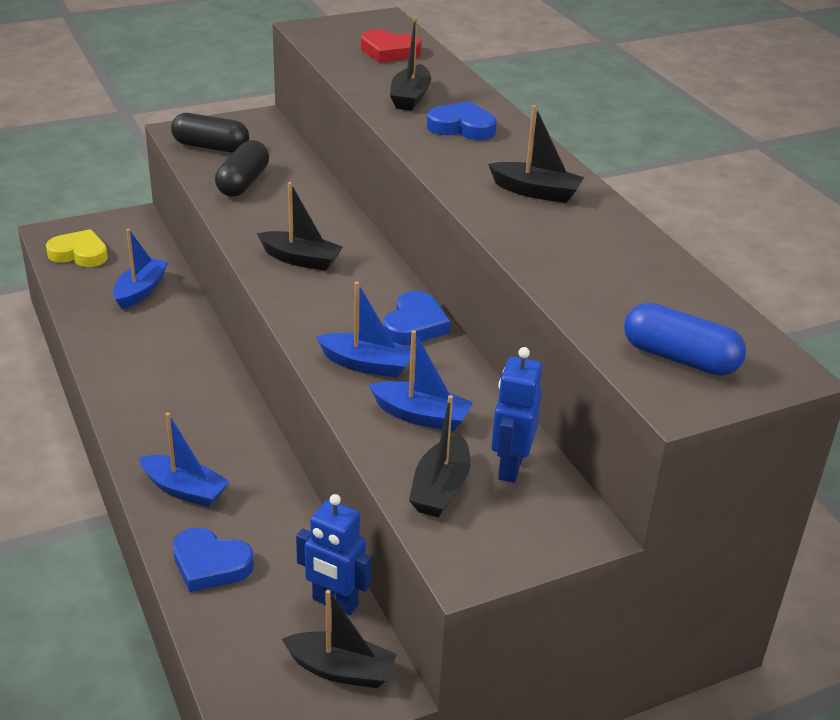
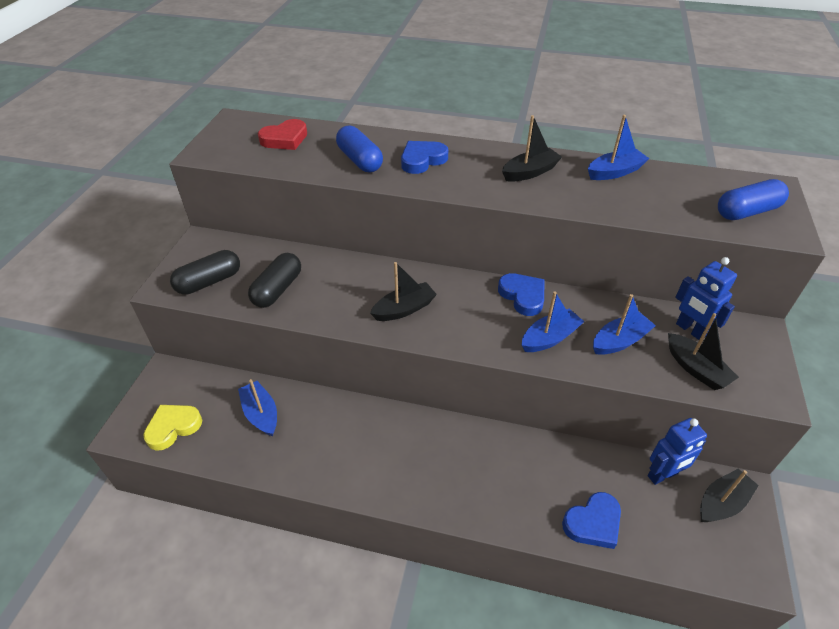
camera: 50 degrees left, 10 degrees up
(185, 490) = (509, 500): blue boat -> blue boat (615, 172)
(243, 183) = (277, 289): black capsule -> black capsule turned 60 degrees clockwise
(410, 97) = (360, 160): black boat -> blue capsule

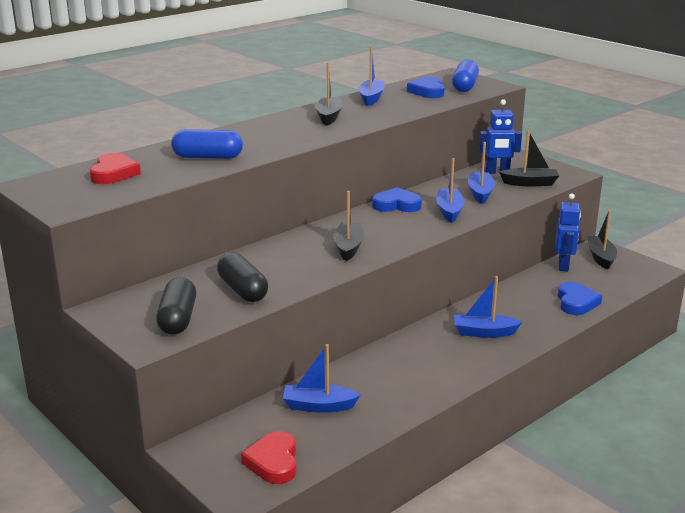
camera: 55 degrees left, 20 degrees down
(173, 427) = (273, 462): yellow heart -> red heart
(422, 160) = (250, 139): blue heart -> blue heart (427, 91)
(461, 469) = (484, 332): none -> blue boat

